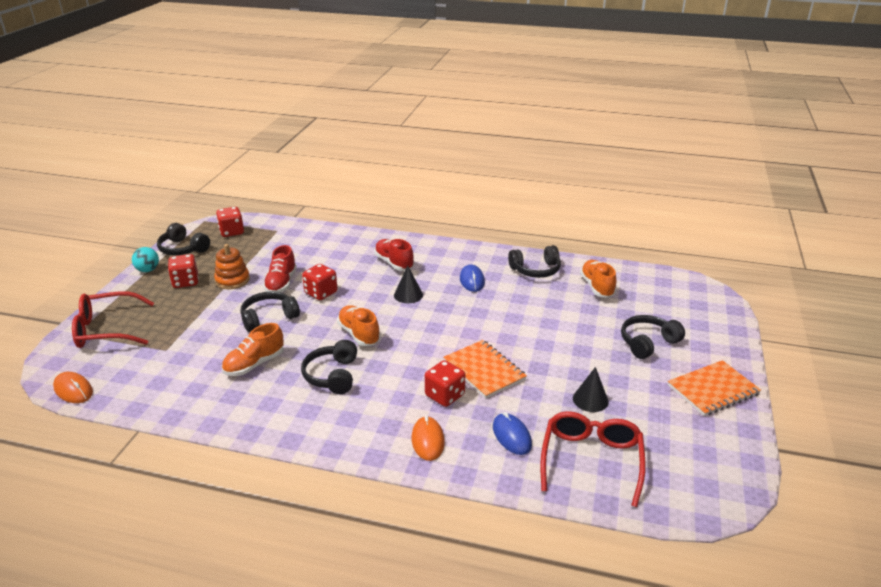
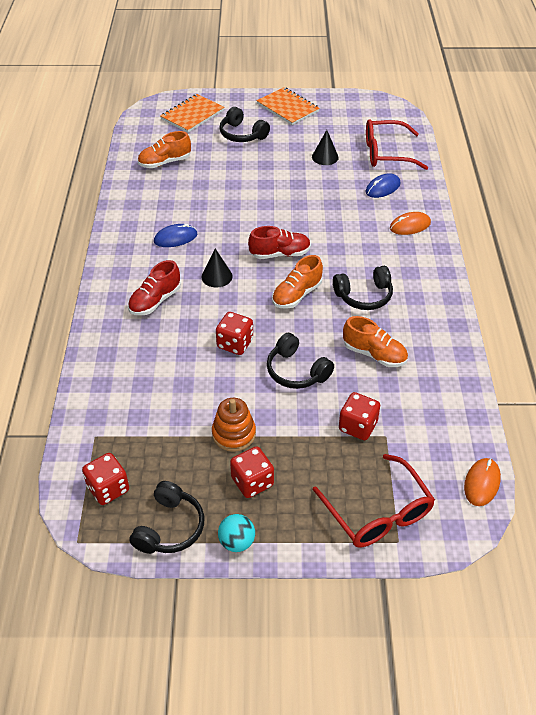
camera: 105 degrees left, 15 degrees up
(281, 283) = (226, 384): red shoe -> red shoe (280, 254)
(445, 395) = (356, 226): red dice -> red dice (357, 426)
(484, 370) = (315, 210): orange notebook -> orange notebook (192, 115)
(536, 270) = (144, 200): black headphones -> none

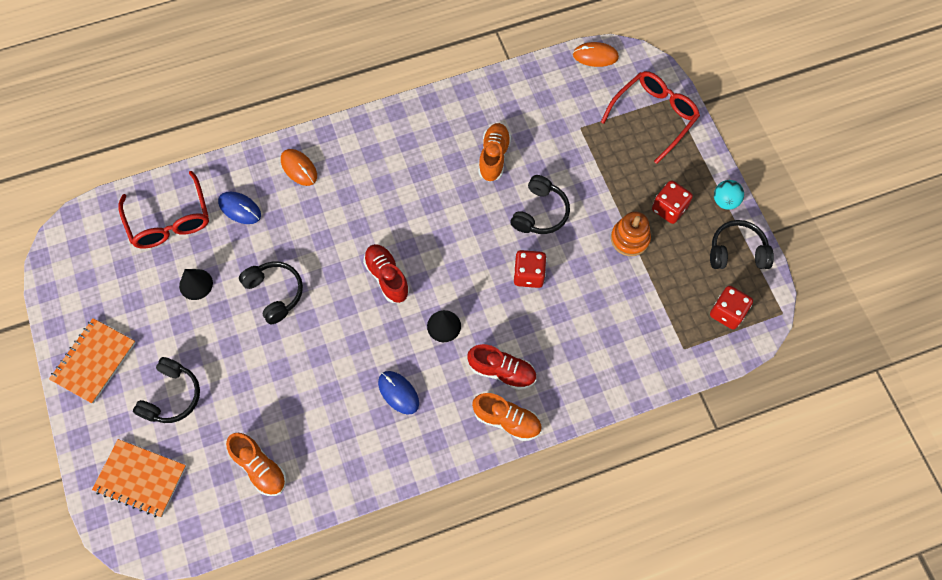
camera: 110 degrees left, 20 degrees up
(297, 295) = (442, 242): orange shoe -> orange shoe (507, 420)
(357, 426) = (579, 149): red dice -> none
(364, 296) = (421, 183): black headphones -> black headphones (275, 293)

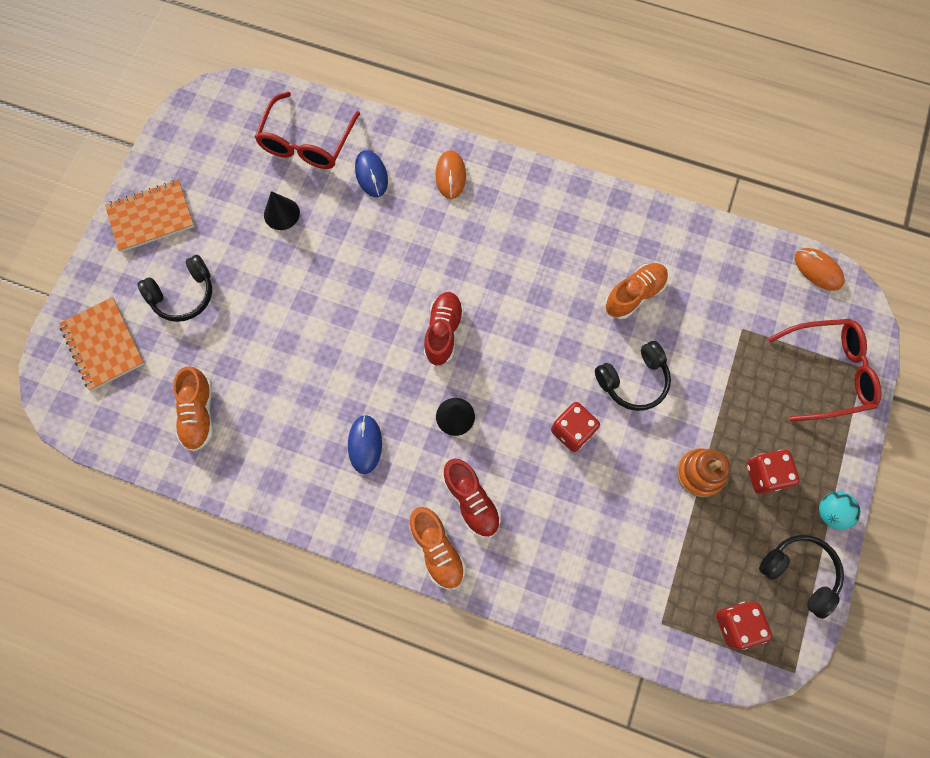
camera: 40 degrees right, 5 degrees up
(275, 293) = (338, 271): black headphones -> none

